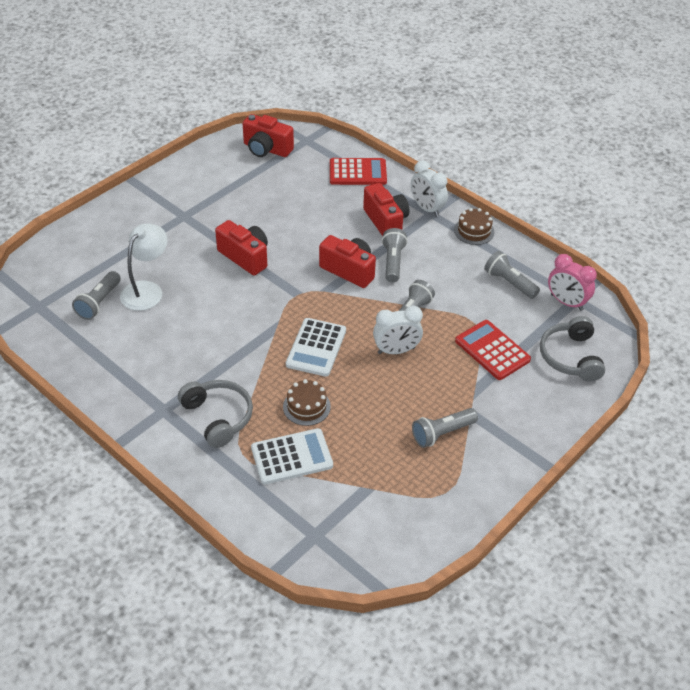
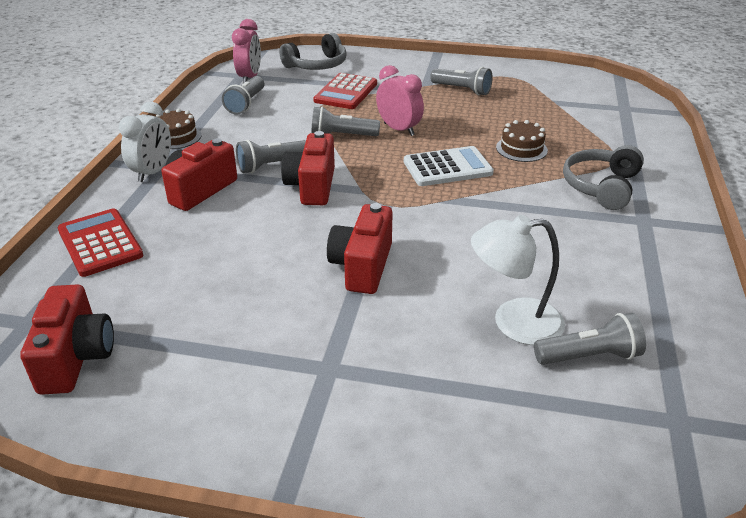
camera: 120 degrees left, 10 degrees down
(292, 457) = (579, 138): white calculator -> none
(396, 350) = (399, 129): white clock -> pink clock

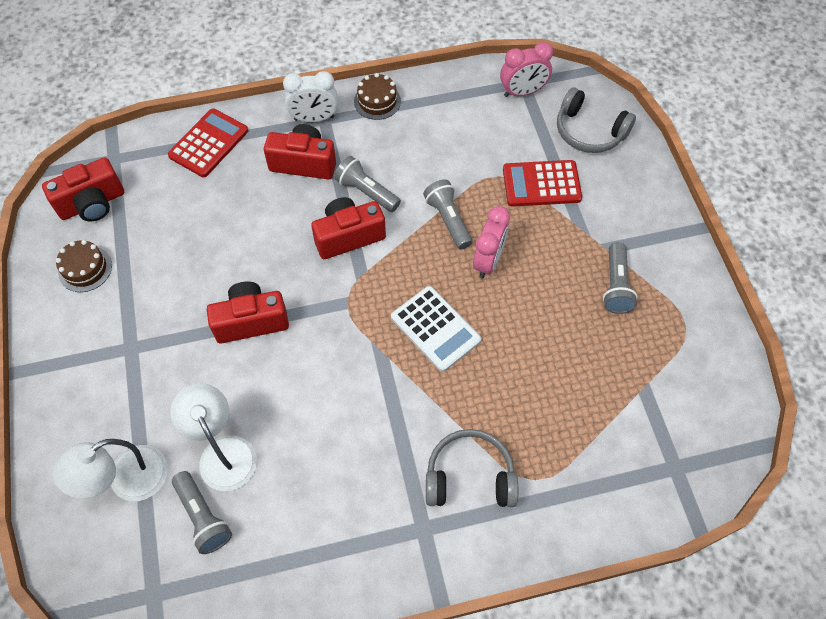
camera: 65 degrees right, 25 degrees up
(246, 104) = (466, 117): grey flashlight -> none
(518, 412) = (127, 481): none -> white lamp
(521, 149) = (509, 383): brown cake -> brown cake (85, 269)

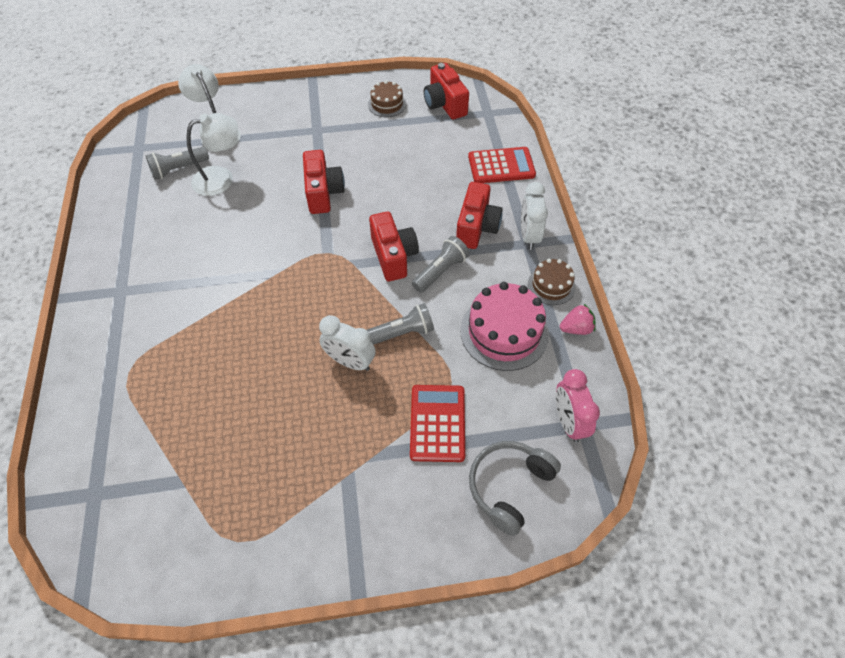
camera: 95 degrees right, 5 degrees down
(208, 143) = (501, 166): red calculator -> red calculator turned 45 degrees counterclockwise
(426, 84) = (576, 328): none -> pink strawberry
(435, 328) = (288, 313): white calculator -> none
(436, 137) = (504, 332): none -> pink cake
(469, 477) = (148, 325): grey headphones -> none
(488, 261) = (350, 362): pink clock -> white clock
(615, 286) = (300, 476): grey flashlight -> none

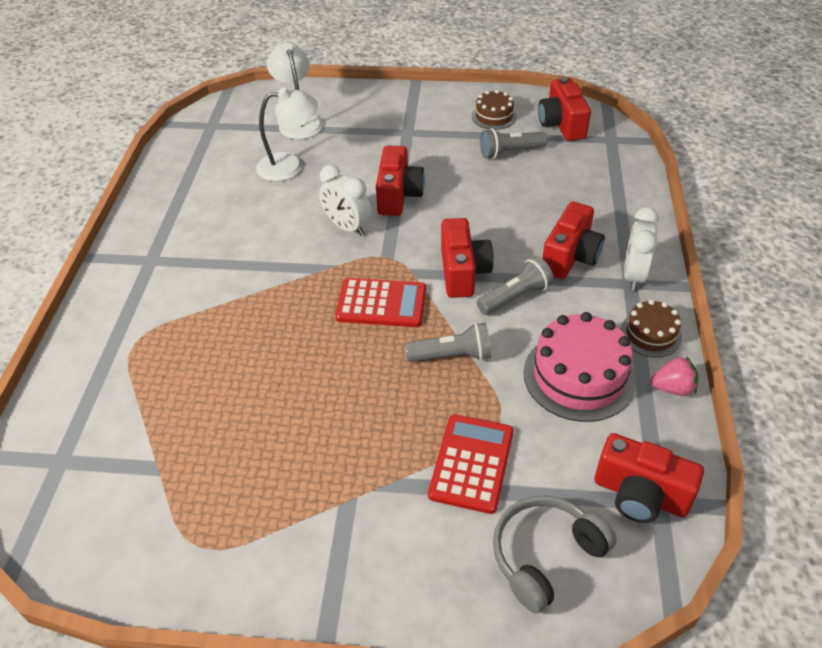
camera: 15 degrees right, 10 degrees down
(178, 169) = (247, 151): grey flashlight -> grey flashlight (510, 152)
(350, 362) = (383, 376): white clock -> white clock (347, 227)
(501, 166) = (615, 196): red calculator -> red calculator (381, 303)
(568, 422) = (640, 495): pink clock -> red camera

